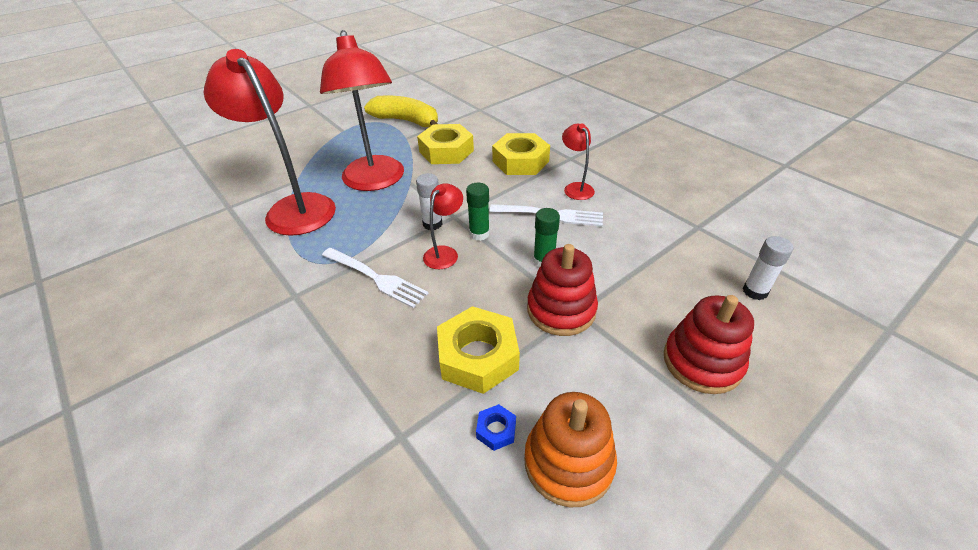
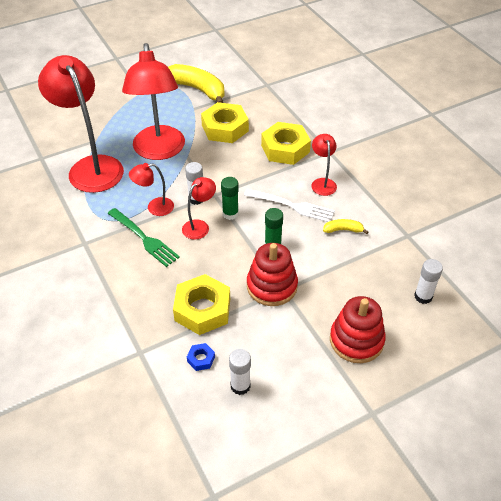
camera: 10 degrees right, 5 degrees up
(375, 278) = (143, 238): white fork -> green fork
(382, 240) = (154, 207): none -> red lamp
(568, 462) = (240, 386): orange stacking toy -> white glue stick
(621, 232) = (343, 230): none -> yellow banana

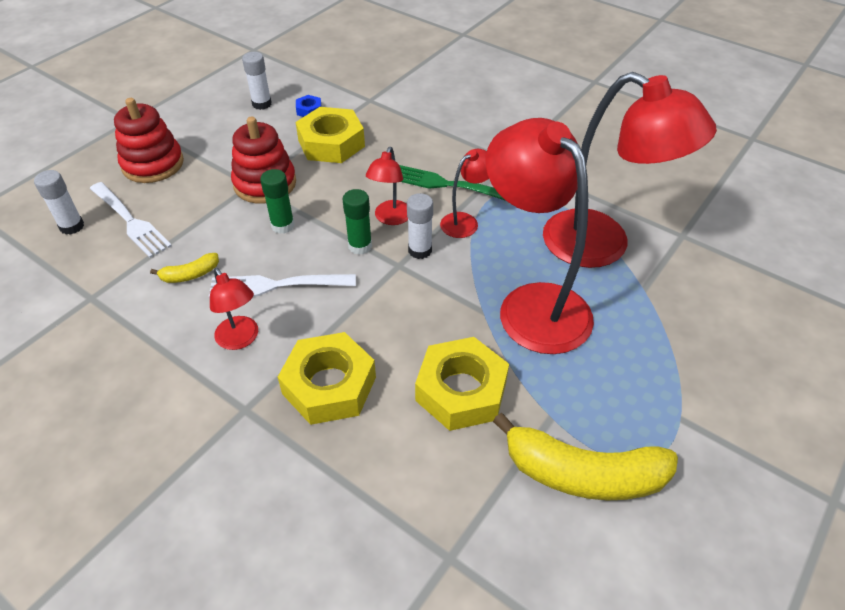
camera: 155 degrees right, 0 degrees up
(379, 287) = (130, 221): none -> white fork

